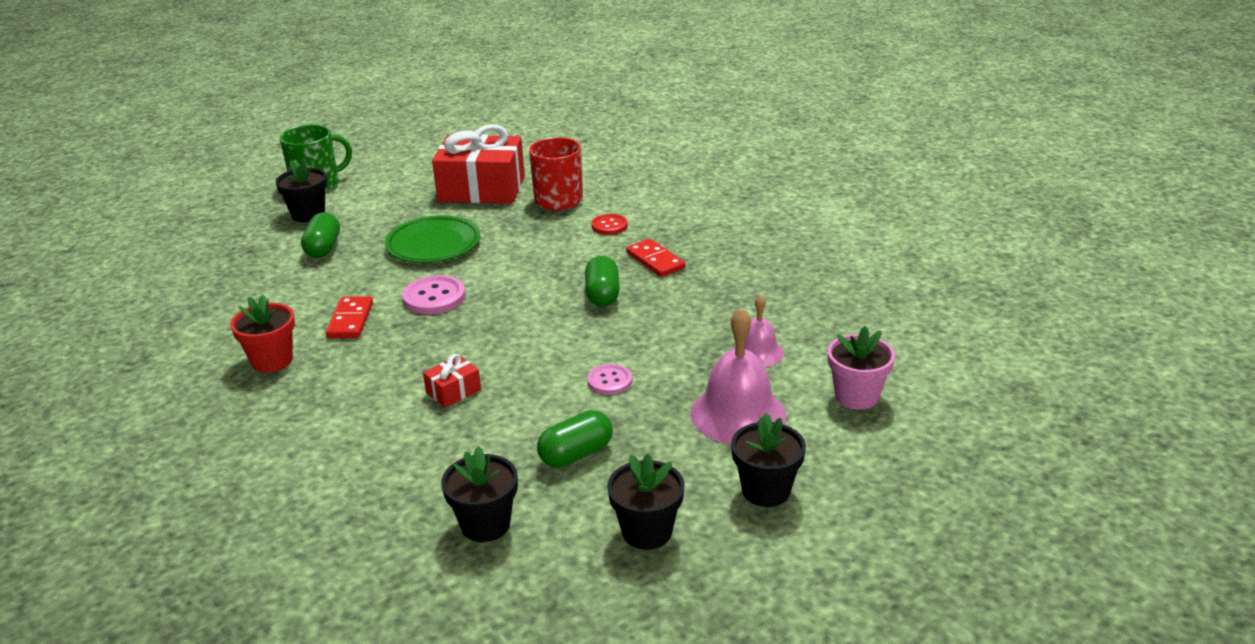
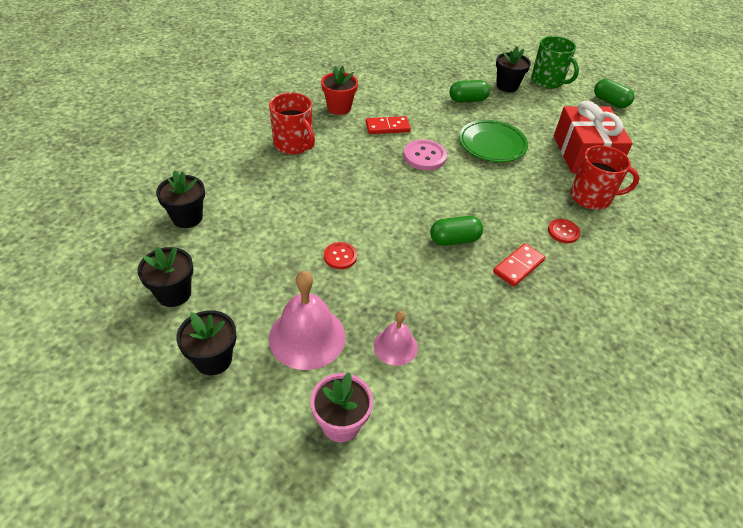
camera: 75 degrees right, 15 degrees up
(347, 410) = (294, 144): none -> red mug
(453, 391) = (318, 183): red gift -> none
(576, 454) = (254, 249): green capsule -> green capsule (610, 102)
(609, 381) = (340, 256): pink button -> red button

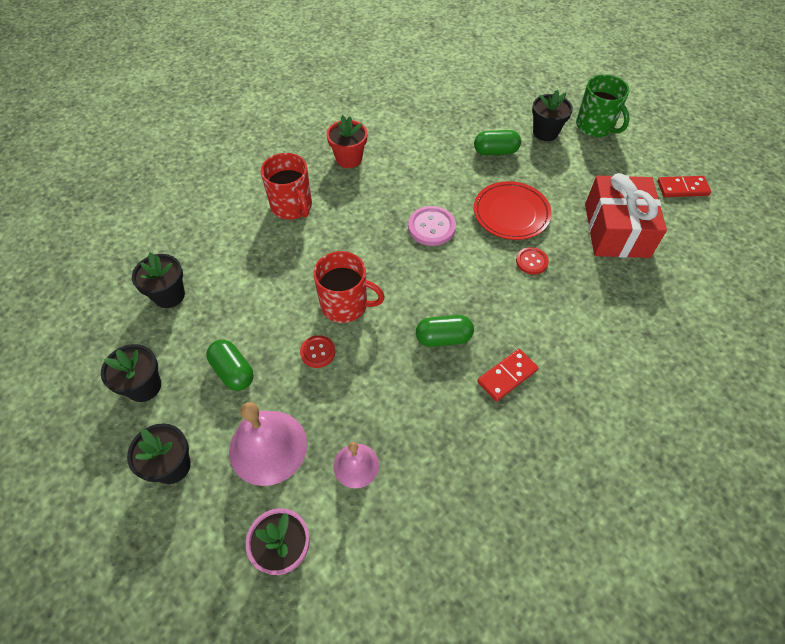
camera: 10 degrees right, 10 degrees up
(387, 127) = (397, 186): red domino -> red domino (682, 188)
(492, 144) = (511, 213): green plate -> red plate
(563, 232) = (567, 334): red button -> red button (531, 261)
(592, 197) = (611, 290): red mug -> red mug (345, 305)
(610, 102) = (664, 158): green capsule -> green capsule (233, 371)

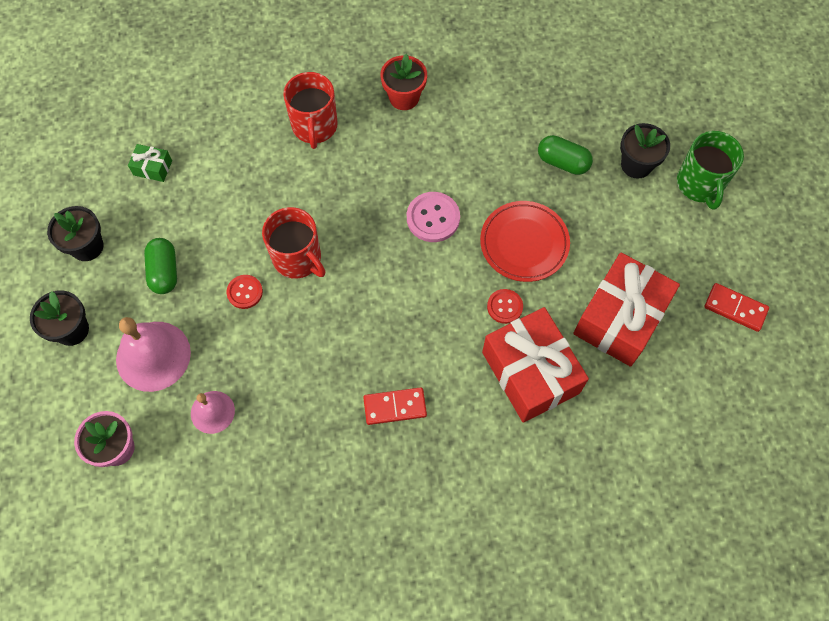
camera: 30 degrees right, 10 degrees up
(169, 295) = (153, 168): black flower pot -> green gift
(443, 338) = (363, 339): green capsule -> none
(586, 297) = (530, 372): none -> red gift

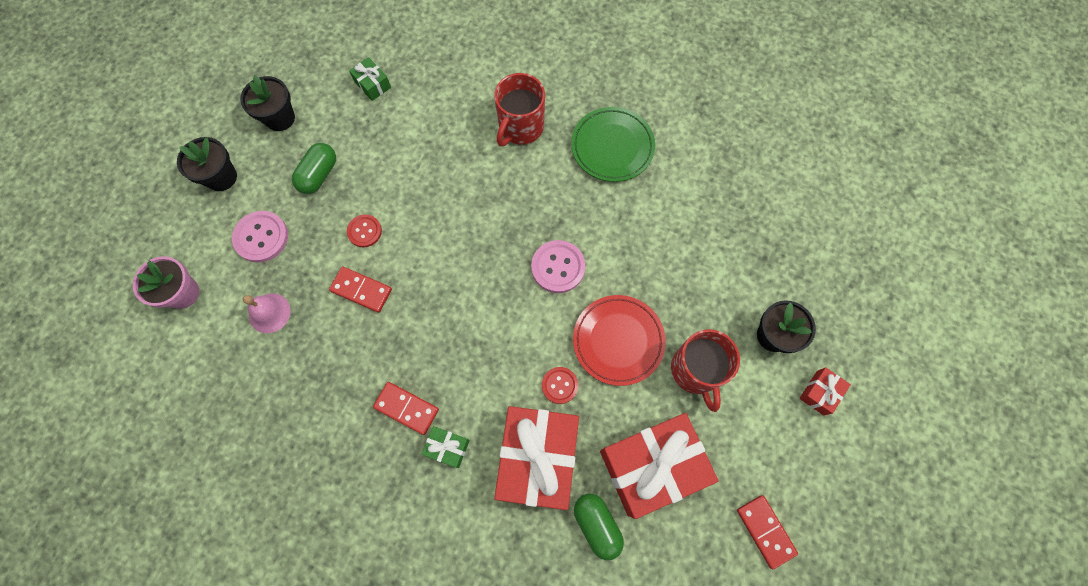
camera: 35 degrees right, 5 degrees up
(153, 356) = (261, 237): pink bell -> pink button
(280, 341) = (361, 290): none -> red domino
(298, 258) = (425, 230): red mug -> red mug (696, 371)
(404, 97) = (612, 147): red flower pot -> green plate
(452, 413) = (447, 447): none -> green gift
(562, 162) = (707, 290): green capsule -> green capsule (597, 525)
(700, 184) = (820, 393): green mug -> red gift

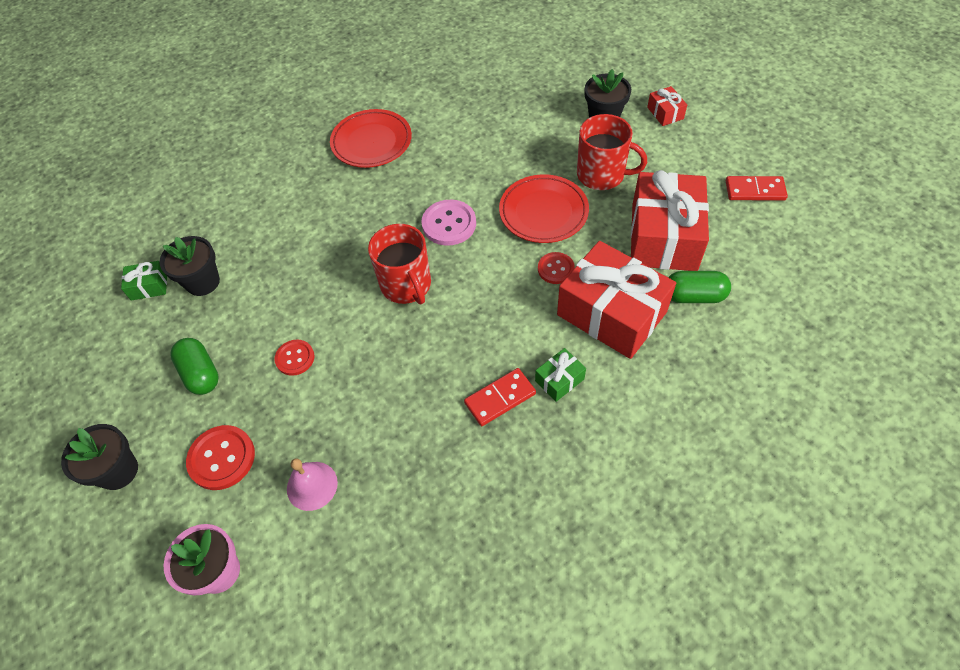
camera: 55 degrees left, 15 degrees down
(261, 237) = (222, 458): pink button -> red button
(280, 118) = (105, 384): black flower pot -> black flower pot (203, 282)
(361, 290) = (353, 387): red domino -> none
(520, 127) = (299, 194): red mug -> red mug (406, 285)
(612, 147) = (371, 142): green plate -> red plate

